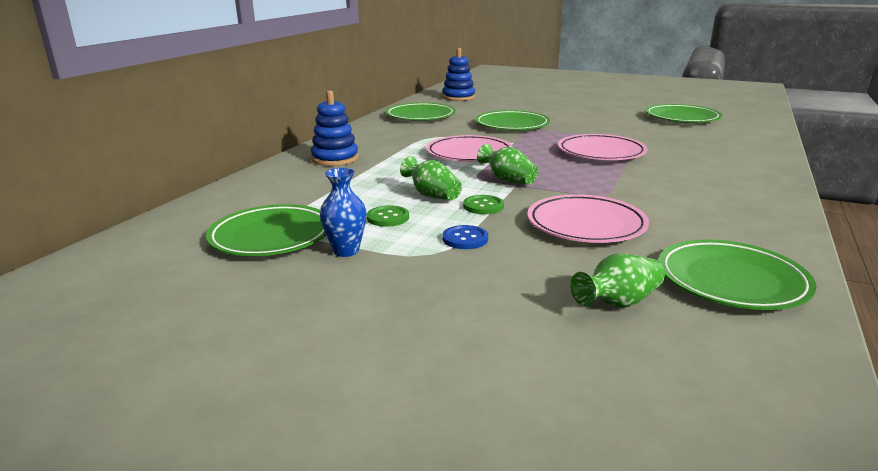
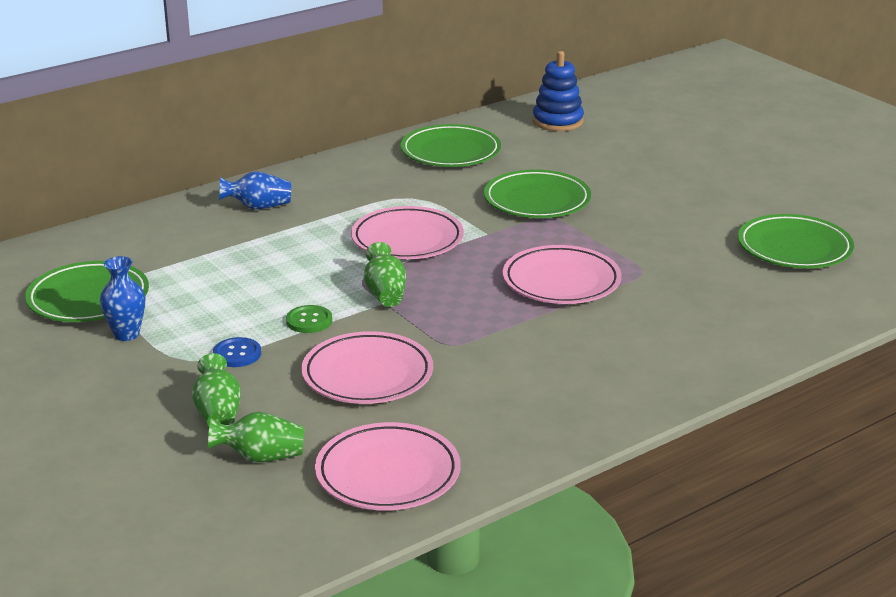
camera: 30 degrees right, 5 degrees up
(335, 159) = (258, 207): blue stacking toy -> blue vase
(388, 218) = (205, 307): green button -> none
(432, 195) = (281, 291): green vase -> green vase (218, 413)
(731, 280) = (388, 473): green plate -> pink plate

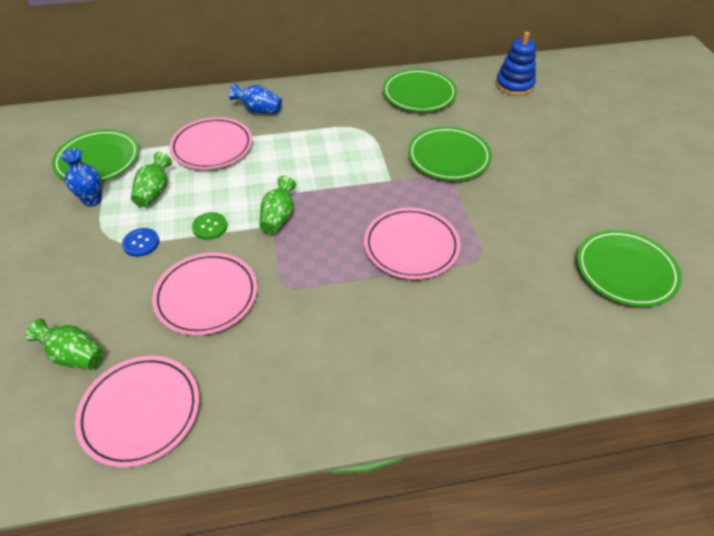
camera: 25 degrees right, 20 degrees up
(218, 413) = (84, 298): green vase -> green vase (154, 192)
(407, 239) = (331, 168): pink plate -> pink plate (212, 147)

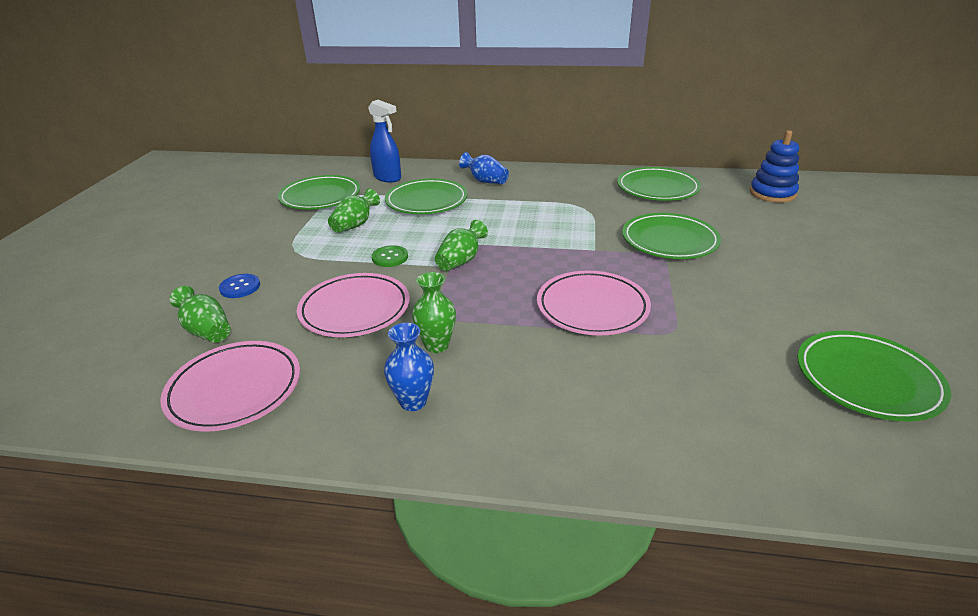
camera: 20 degrees right, 15 degrees down
(92, 200) = (298, 223): blue vase -> blue vase (413, 401)
(141, 243) = (320, 259): blue button -> blue button (240, 287)
(157, 121) = (388, 178): none -> blue spray bottle
(212, 147) = (426, 201): pink plate -> green plate
(299, 318) = (437, 345): none -> green vase

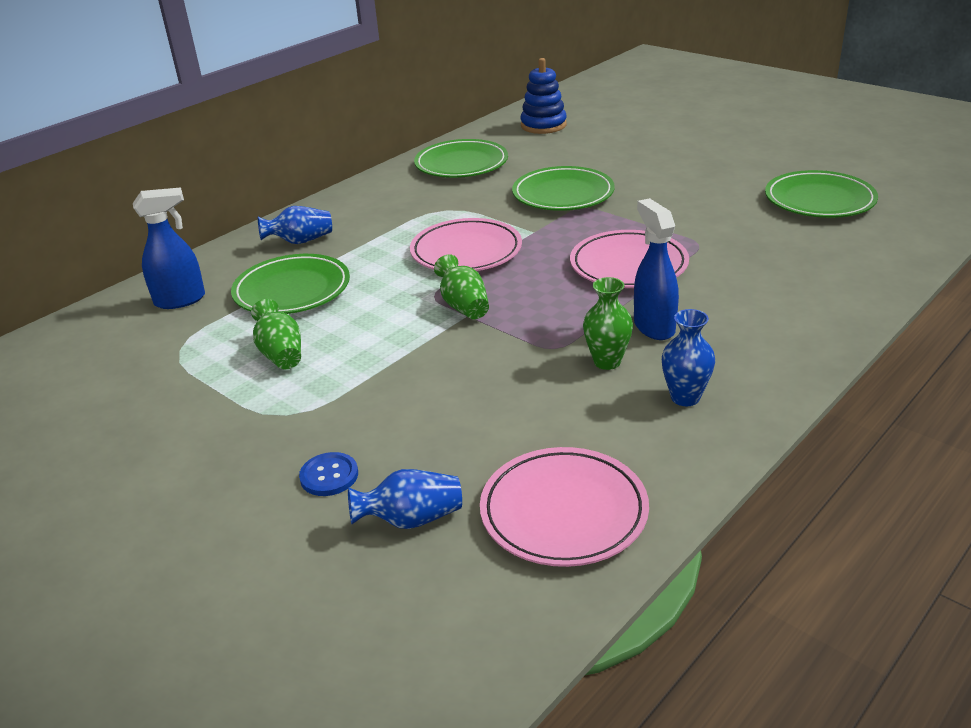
camera: 55 degrees left, 0 degrees up
(207, 331) = (411, 519): green vase -> blue vase
(320, 197) = (153, 363): green plate -> none
(355, 309) = (486, 396): pink plate -> pink plate (466, 251)
(390, 257) = (398, 348): green button -> none
(507, 351) = (654, 326): none -> blue spray bottle

